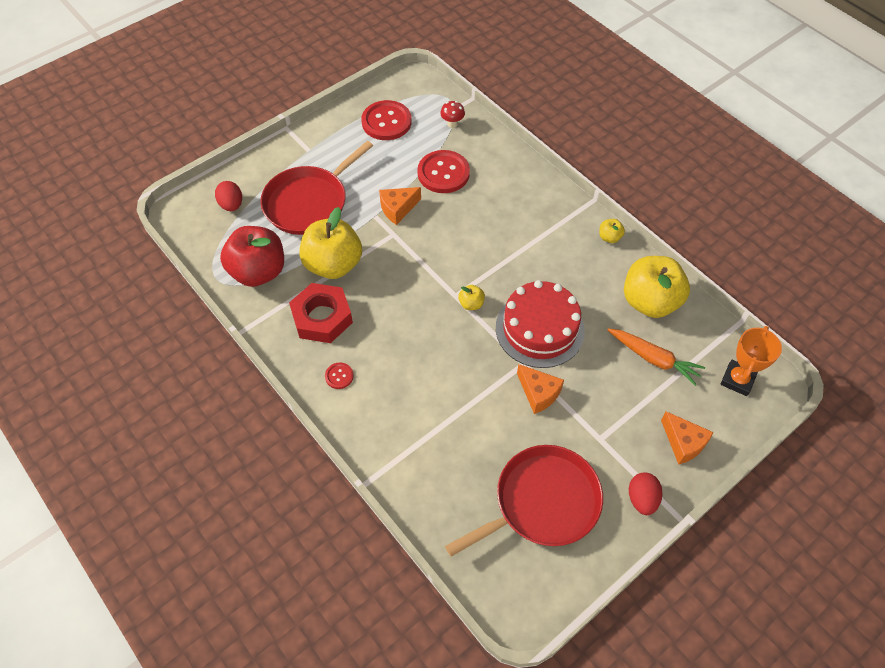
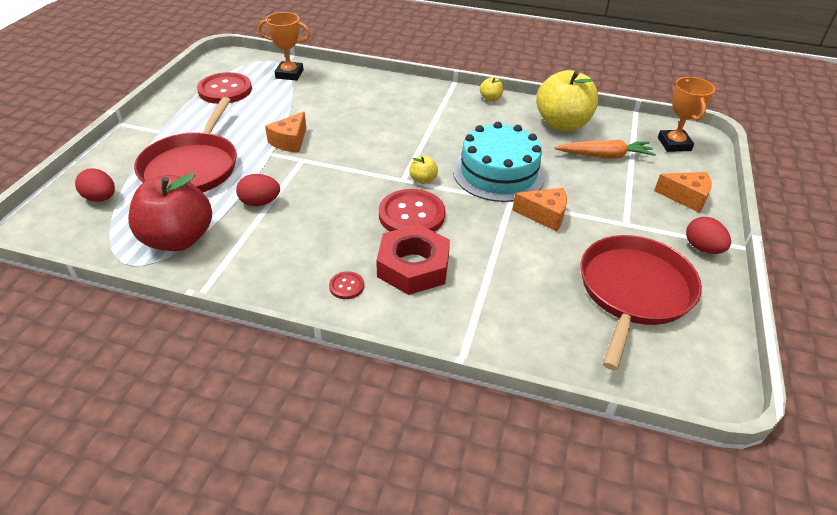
camera: 35 degrees left, 15 degrees down
(322, 317) = (284, 247): red nut -> red nut (413, 266)
(333, 264) = (260, 202): yellow apple -> red egg
(443, 173) = (311, 105): red button -> red button (411, 215)
(452, 124) = (289, 74): red mushroom -> orange trophy
(539, 329) = (498, 173): red cake -> turquoise cake

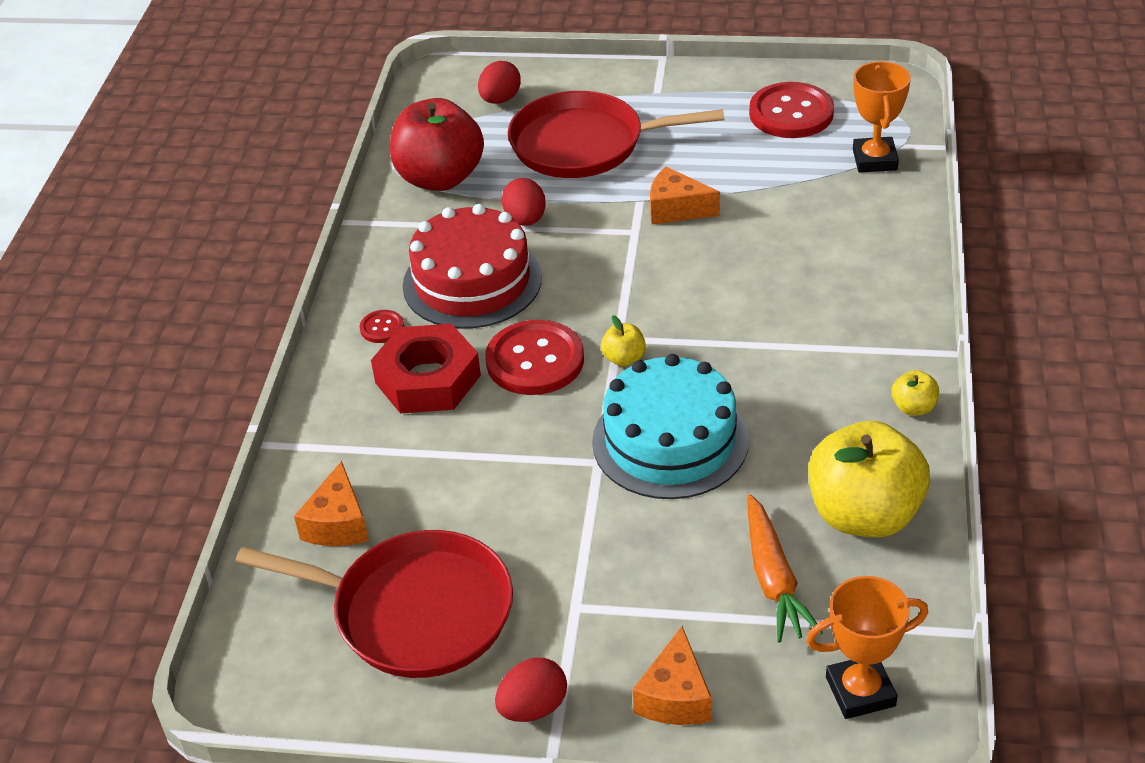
camera: 85 degrees right, 0 degrees up
(316, 235) = (472, 282): none -> red cake
(544, 215) = (571, 504): orange cheese -> orange cheese (338, 523)

